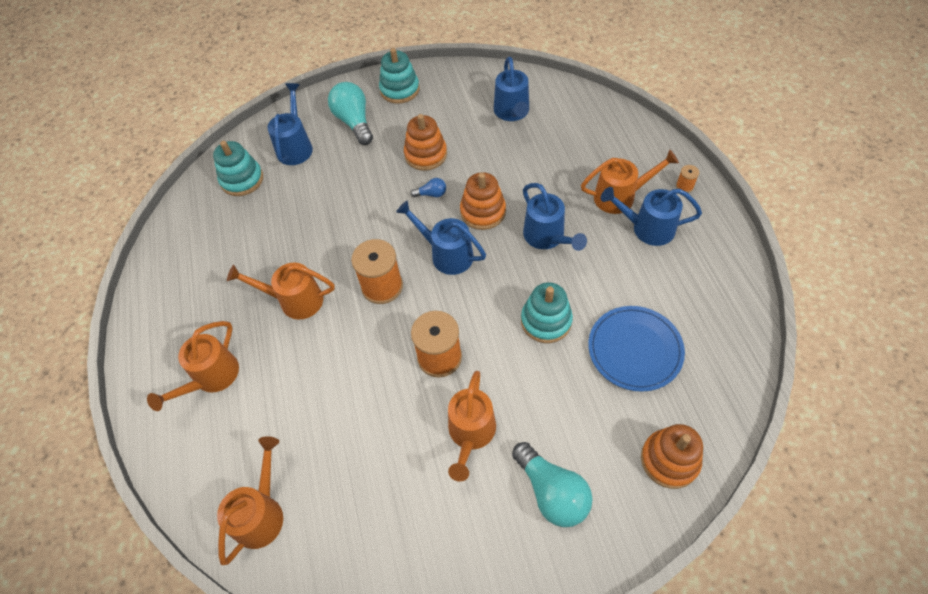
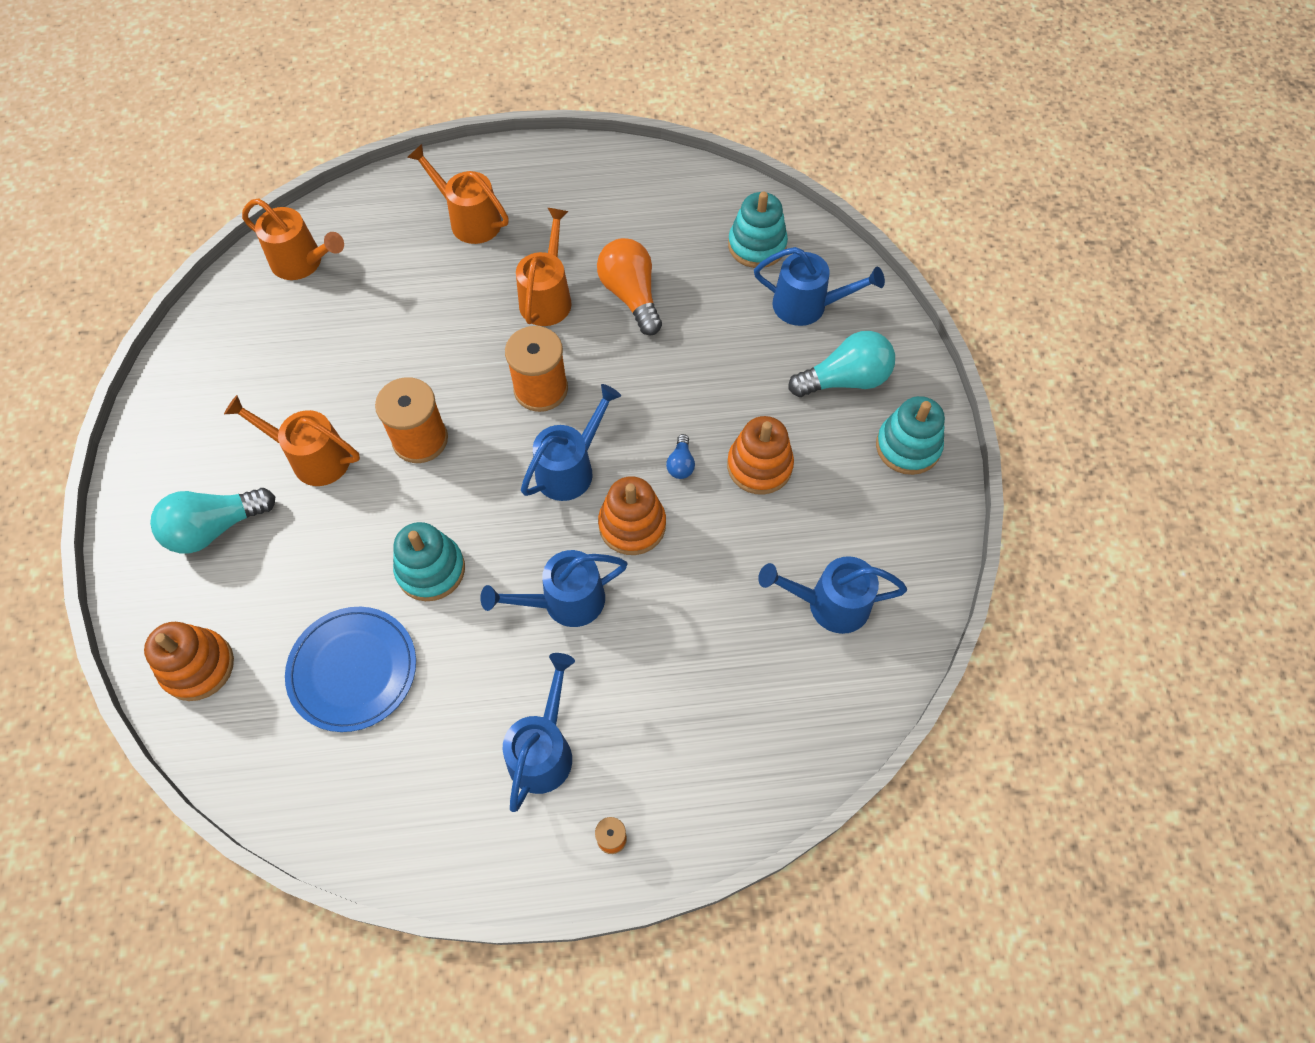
camera: 95 degrees right, 5 degrees up
(291, 246) = (631, 295): none -> orange light bulb
(620, 196) = (614, 728): orange watering can -> none

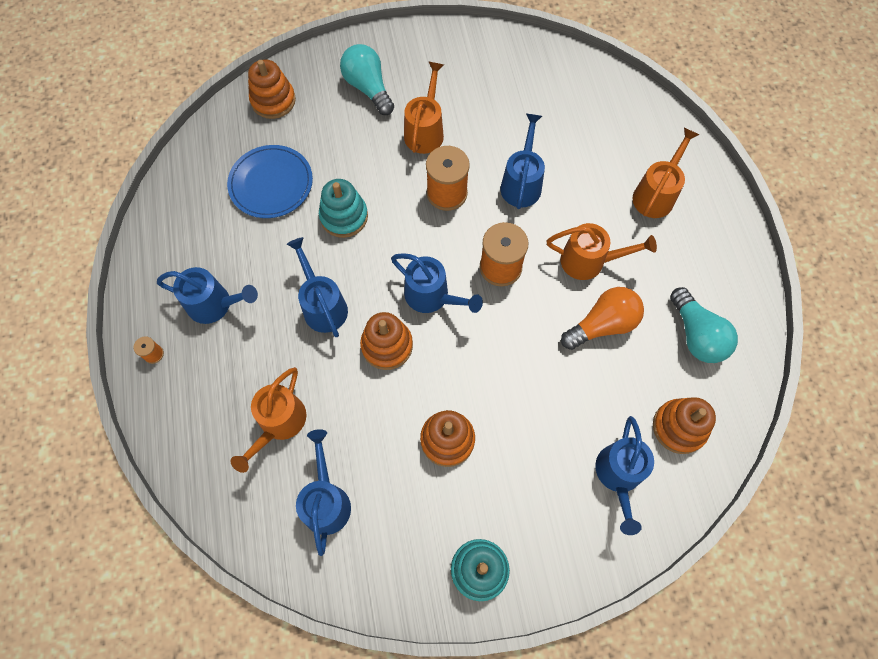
camera: 85 degrees right, 5 degrees up
(303, 263) = (590, 92): orange watering can -> orange watering can (279, 424)
(423, 353) = (521, 183): none -> blue watering can
(681, 464) = (443, 377): blue light bulb -> none
(757, 245) = (679, 427): turquoise stacking toy -> orange stacking toy
(845, 380) = (542, 512): turquoise light bulb -> turquoise light bulb (696, 335)

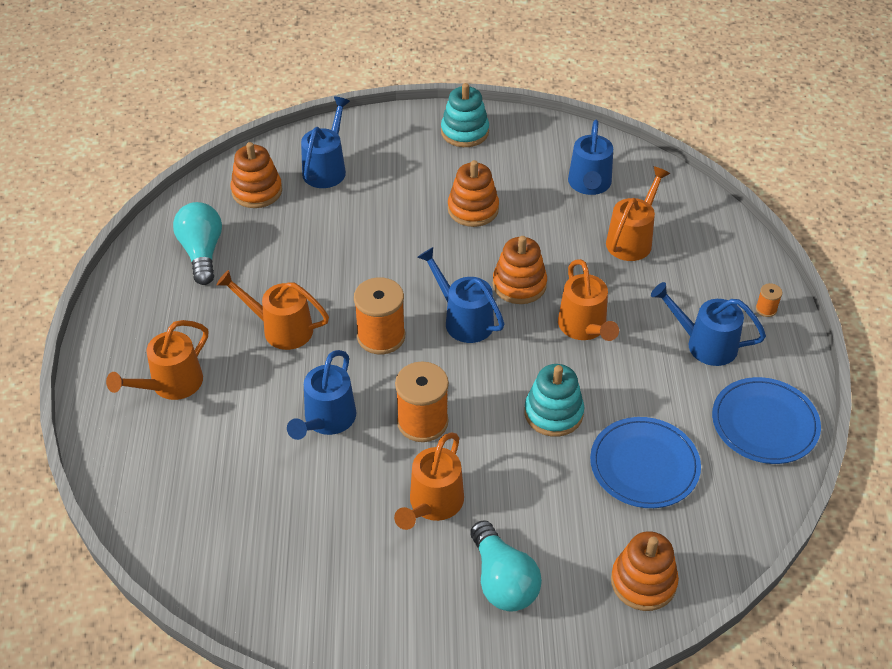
camera: 170 degrees left, 20 degrees down
(172, 234) = (764, 423): none -> blue plate
(322, 305) = (585, 328): blue watering can -> orange watering can
(602, 325) = (292, 272): orange light bulb -> none

